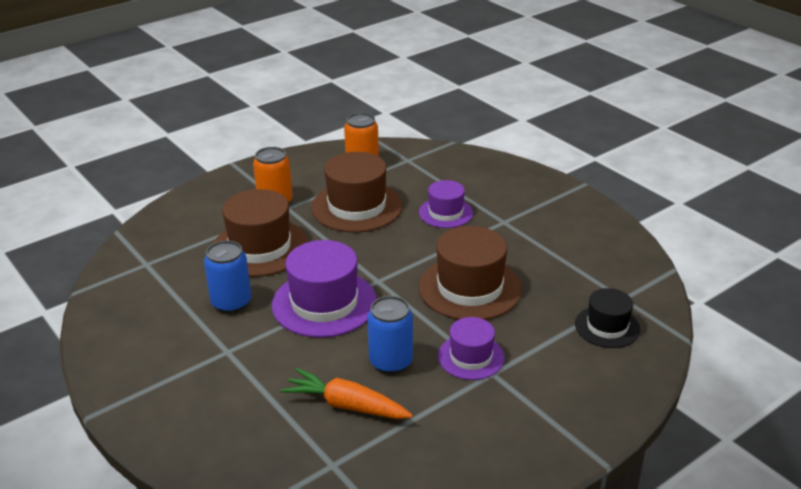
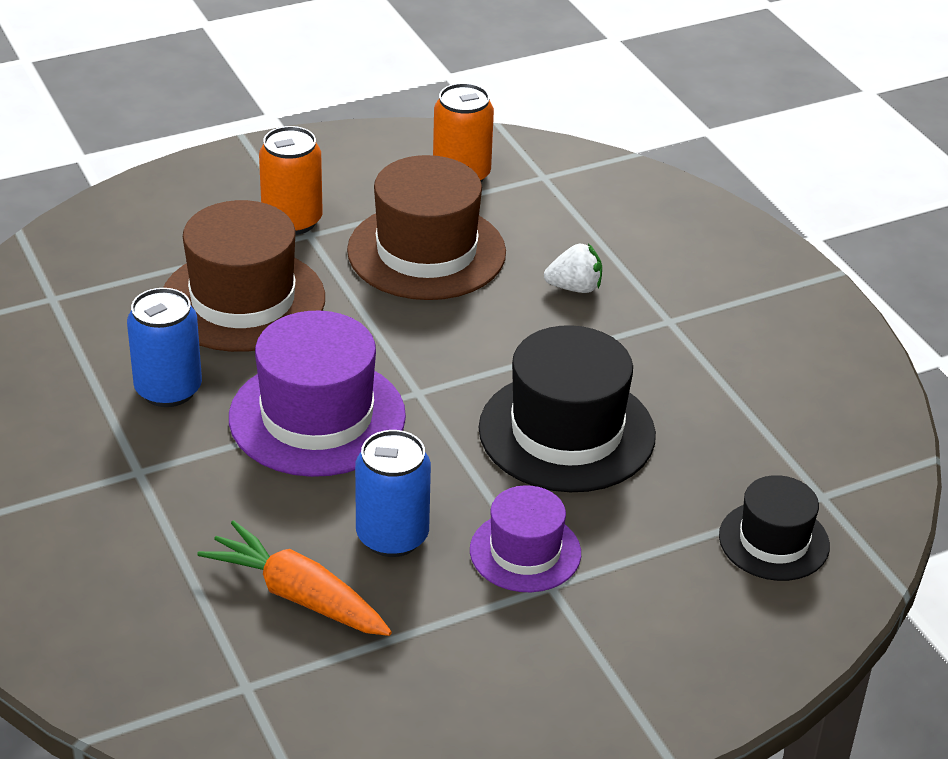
camera: 10 degrees right, 5 degrees up
(445, 213) = (574, 288): purple hat -> white strawberry
(470, 288) = (567, 432): brown hat -> black hat

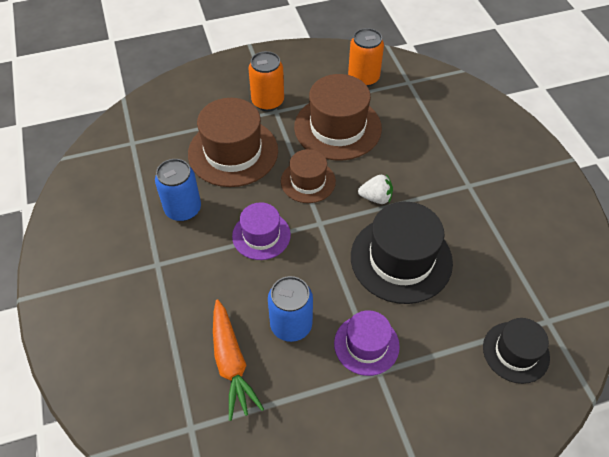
camera: 10 degrees right, 15 degrees up
(298, 595) = (231, 363): orange carrot -> orange carrot turned 150 degrees counterclockwise
(317, 417) = (261, 235): purple hat -> purple hat, size x0.59
(386, 334) = (308, 181): none -> brown hat
(574, 288) = (417, 158): white strawberry -> white strawberry (376, 198)

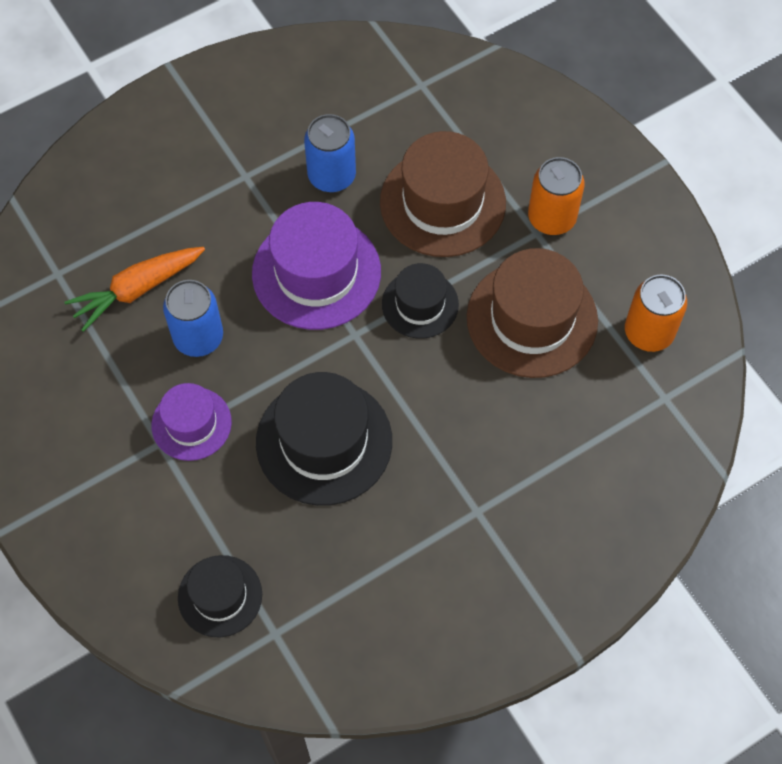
camera: 75 degrees right, 10 degrees up
(261, 235) = (316, 272): purple hat -> purple hat, size x1.70
(308, 181) = (420, 304): brown hat -> black hat
(376, 198) = (417, 393): white strawberry -> none

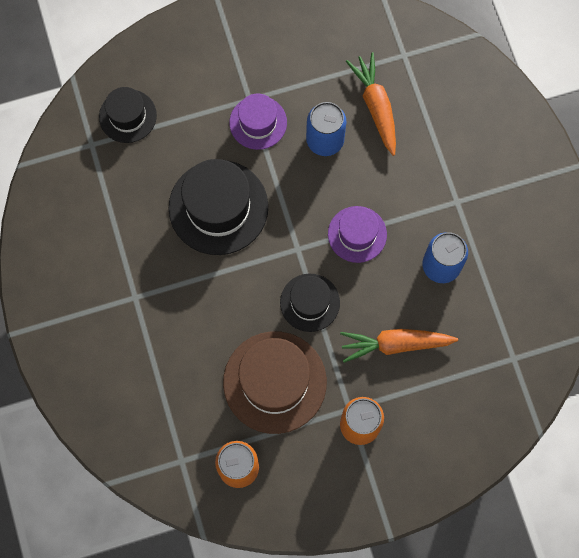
camera: 105 degrees right, 10 degrees up
(316, 272) = (357, 234): purple hat -> purple hat, size x0.59
(442, 202) = (395, 344): brown hat -> orange carrot

